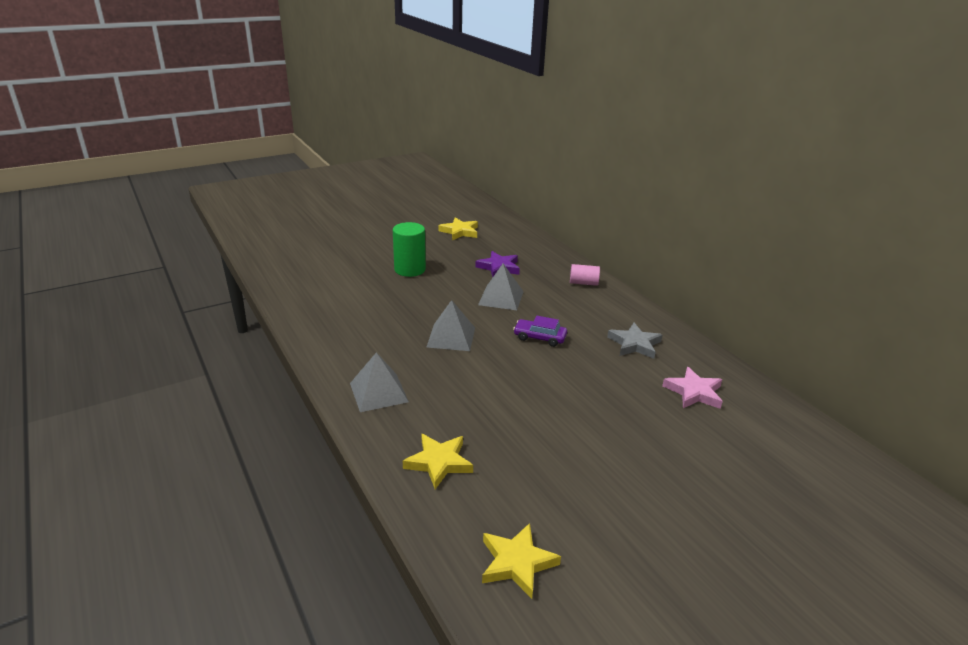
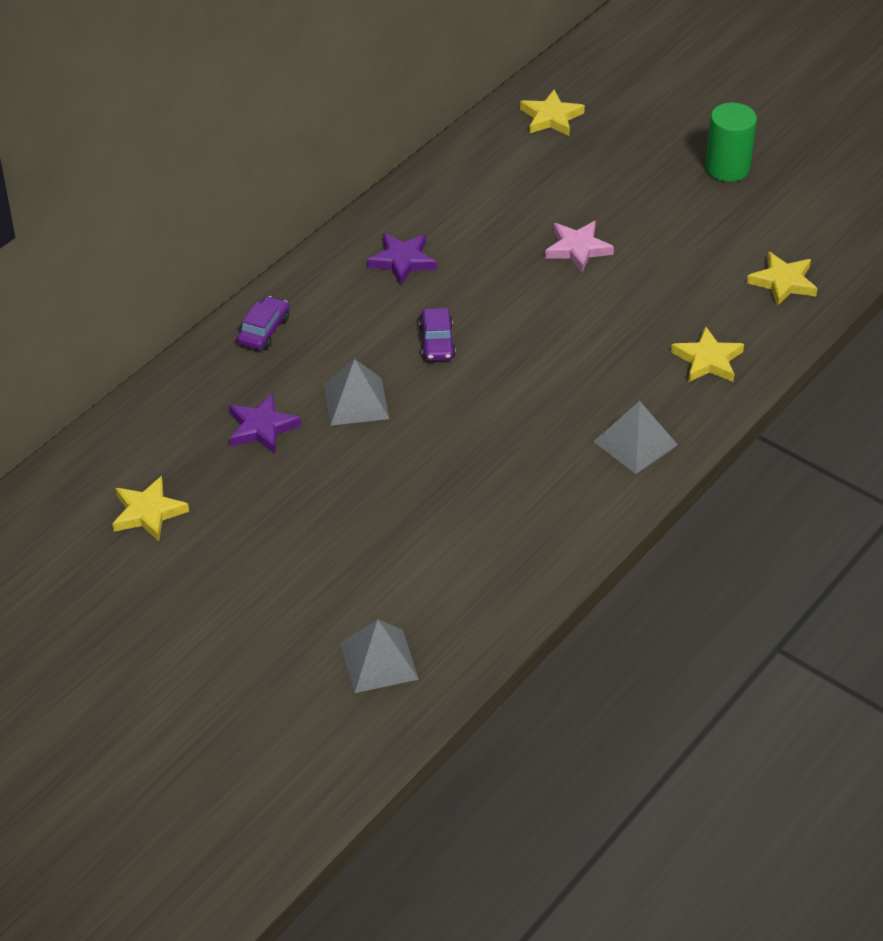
camera: 110 degrees left, 15 degrees up
(410, 269) = (324, 525): green cylinder -> green cylinder (727, 168)
(451, 337) = (485, 419): grey pyramid -> grey pyramid (379, 660)
(583, 283) = (264, 330): pink cylinder -> purple car
(634, 344) = (402, 261): grey star -> purple star
(694, 392) = (474, 207): pink star -> pink star (577, 249)
(837, 477) = (551, 117): none -> yellow star

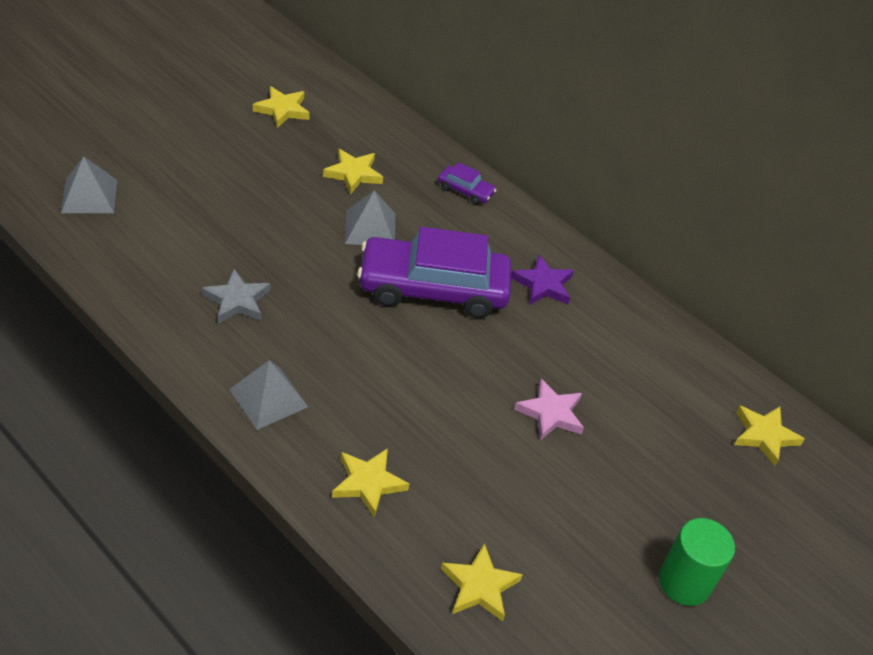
camera: 90 degrees right, 0 degrees up
(262, 427) = (353, 174): purple star -> yellow star
(437, 342) = (433, 288): purple car -> purple car, size x2.39
(510, 491) = (237, 300): none -> grey star

